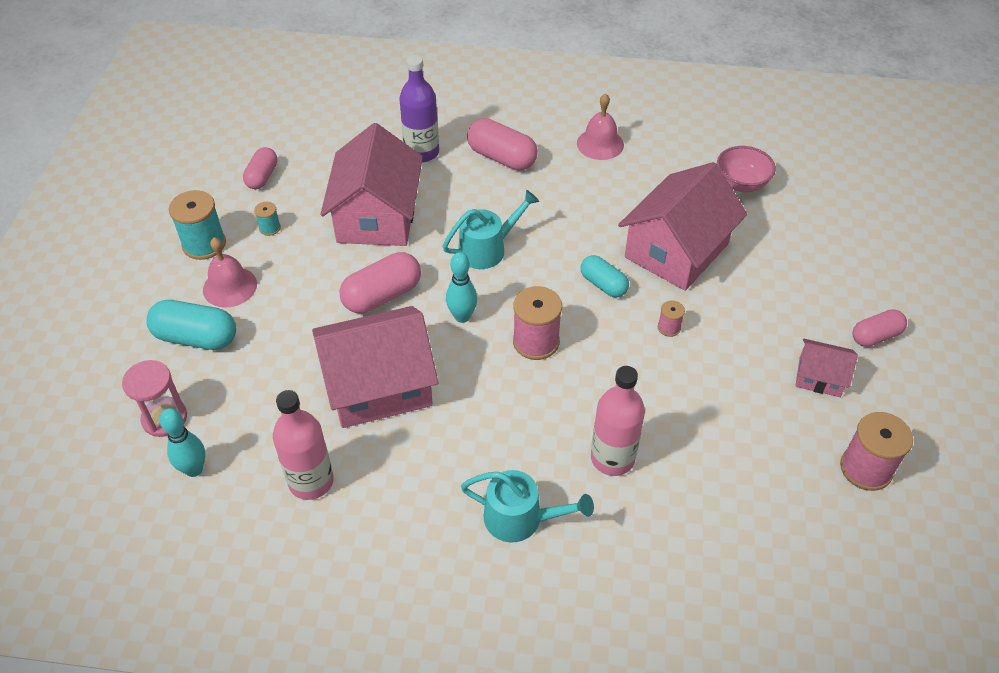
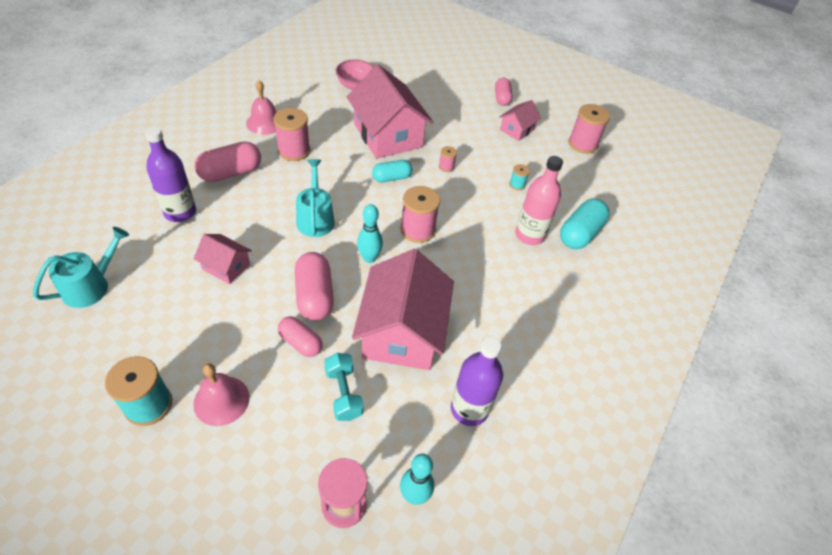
camera: 70 degrees left, 0 degrees up
(196, 337) = (264, 448): turquoise capsule -> turquoise capsule (580, 234)
(262, 177) = (100, 328): pink capsule -> pink capsule (300, 343)
(270, 228) = (173, 345): turquoise spool -> turquoise spool (517, 185)
(278, 369) = (343, 393): none -> turquoise dumbbell
(311, 481) = (469, 409): pink bottle -> purple bottle
(377, 216) = (226, 266): pink house -> pink house, size x0.49
(520, 518) = (554, 298): turquoise watering can -> turquoise watering can (91, 286)
(576, 186) = (294, 151): none -> pink spool

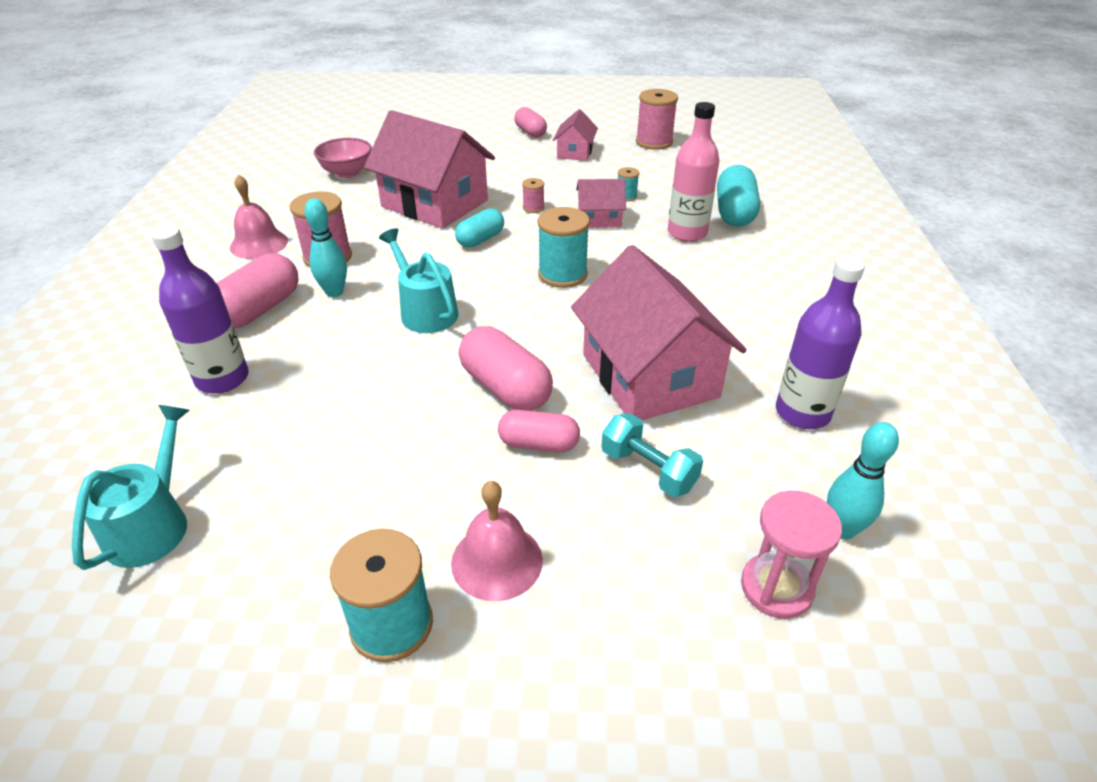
camera: 25 degrees left, 10 degrees down
(226, 266) = (352, 409): pink house -> pink house (599, 219)
(369, 258) = (534, 323): turquoise bowling pin -> turquoise bowling pin (334, 292)
(417, 230) = (562, 274): pink spool -> turquoise spool

